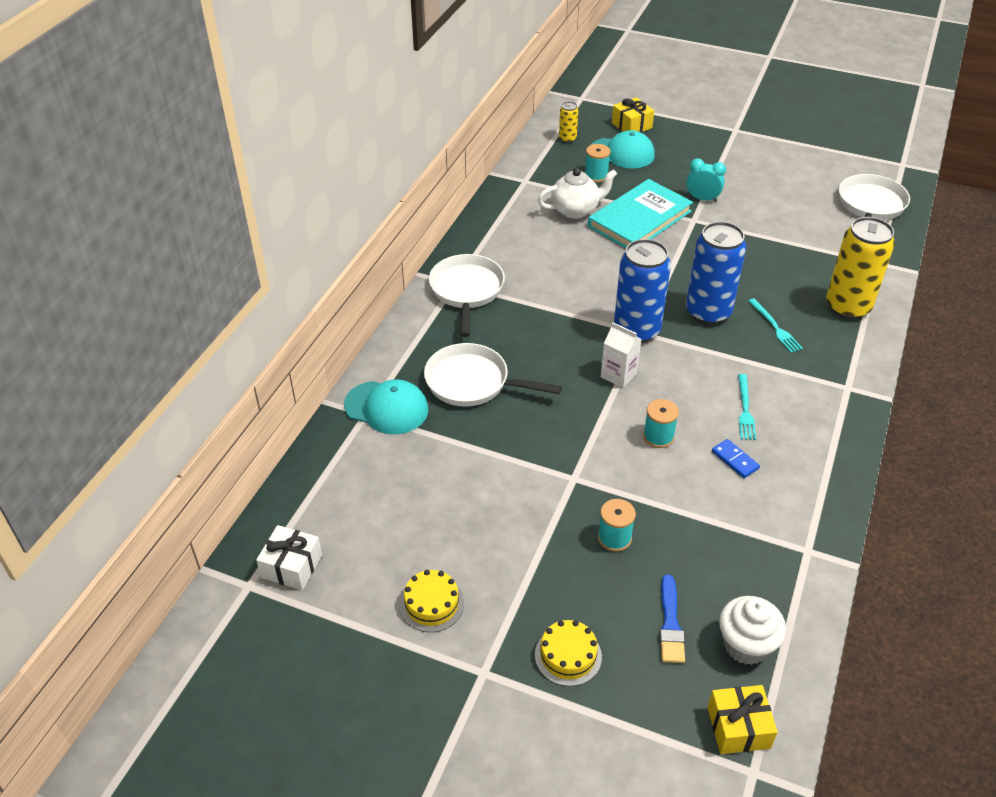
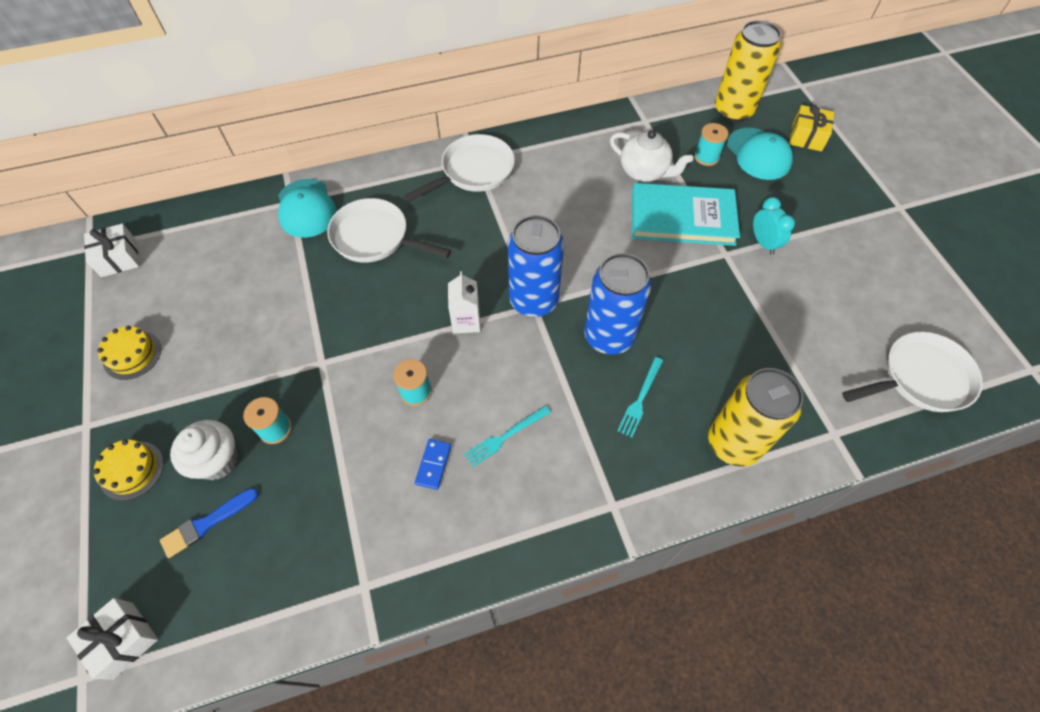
camera: 50 degrees right, 15 degrees up
(472, 382) = (375, 237): white pan -> white pan turned 45 degrees counterclockwise
(567, 139) = (733, 111): yellow can -> yellow can, size x2.14
(738, 727) = (123, 640): yellow gift -> white gift
(746, 645) = (217, 596): white cupcake -> white cupcake (217, 460)

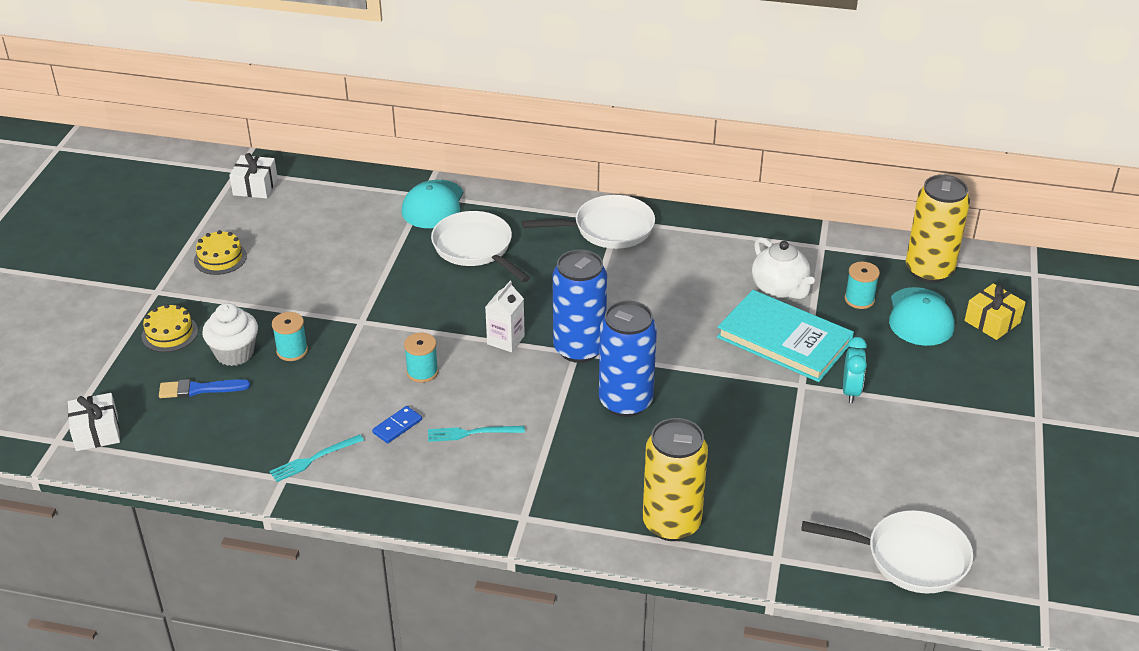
camera: 30 degrees right, 20 degrees down
(640, 398) = (614, 457): turquoise fork -> turquoise fork (314, 459)

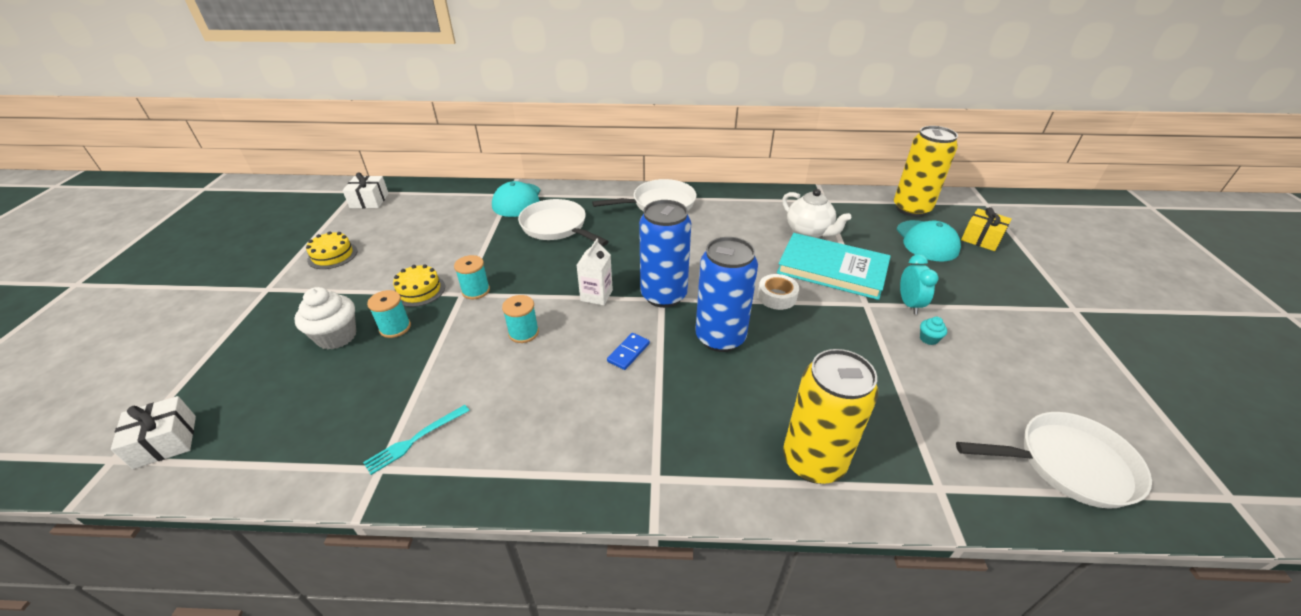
camera: 10 degrees left, 0 degrees up
(169, 333) = (272, 325): yellow cake -> yellow cake (419, 290)
(199, 389) = (295, 377): blue brush -> none
(397, 426) = (504, 390): blue domino -> blue domino (628, 352)
(472, 433) = (582, 387): turquoise fork -> none
(705, 365) = (777, 297): none -> white tape
(849, 430) = (928, 339): none -> turquoise cupcake
(859, 299) = (873, 233): turquoise spool -> turquoise spool (476, 291)

